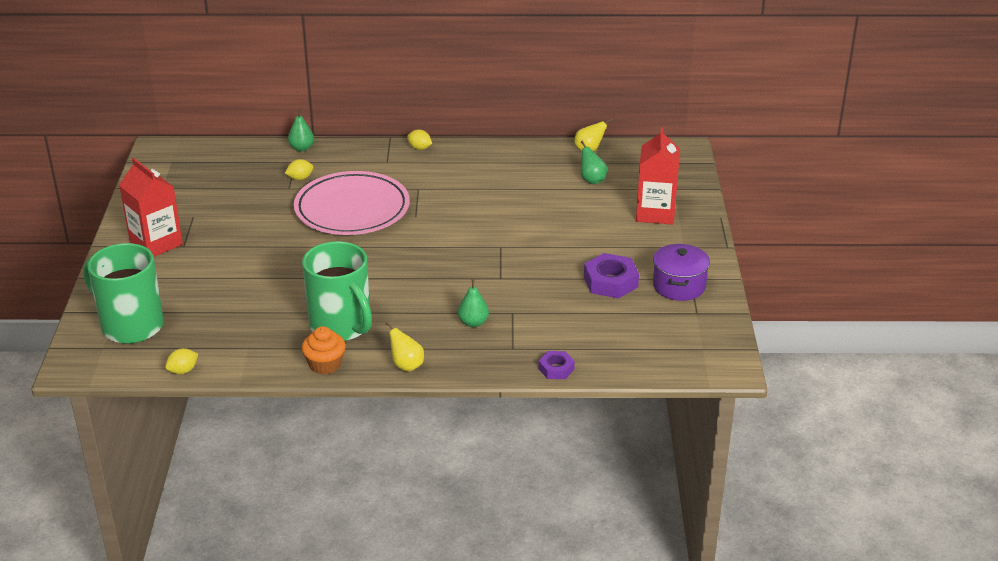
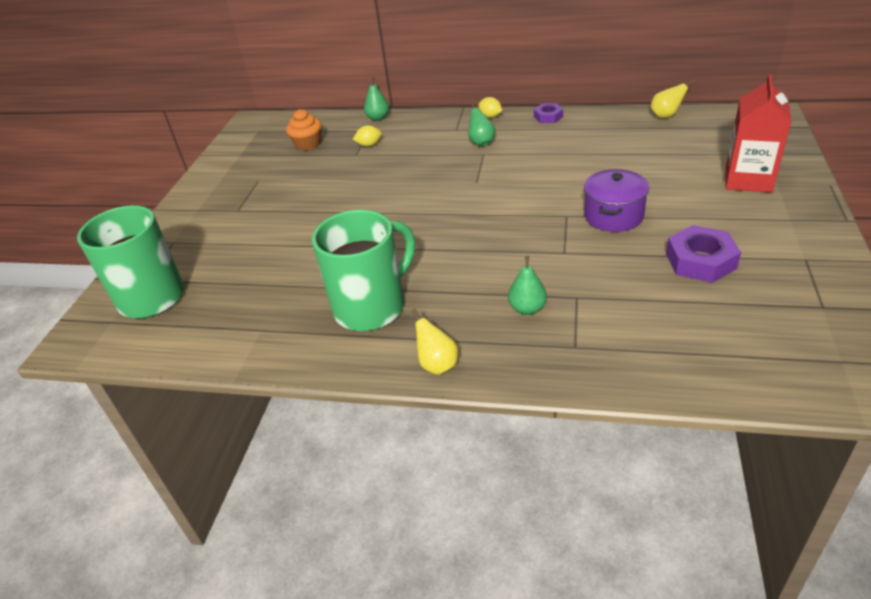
camera: 15 degrees right, 5 degrees up
(156, 243) = (213, 207): red carton -> none
(183, 371) = (180, 356): yellow lemon -> none
(325, 364) = (340, 357): orange cupcake -> orange cupcake (308, 144)
(341, 326) = (371, 307): green mug -> green mug turned 105 degrees counterclockwise
(352, 209) = (412, 174): pink plate -> none
(556, 369) = (633, 381): purple nut -> purple nut (548, 117)
(592, 180) = (670, 145): green pear -> green pear (481, 143)
(679, 286) = (791, 268): purple pot -> purple pot (613, 216)

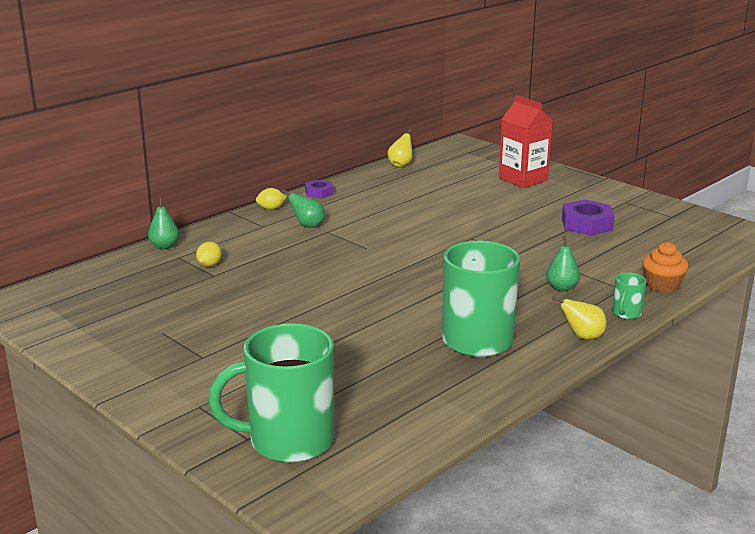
camera: 60 degrees left, 15 degrees down
(308, 144) = (141, 289): orange cupcake -> orange cupcake (662, 285)
(519, 373) = (626, 313): none -> green mug
(613, 216) = (497, 226): purple pot -> none

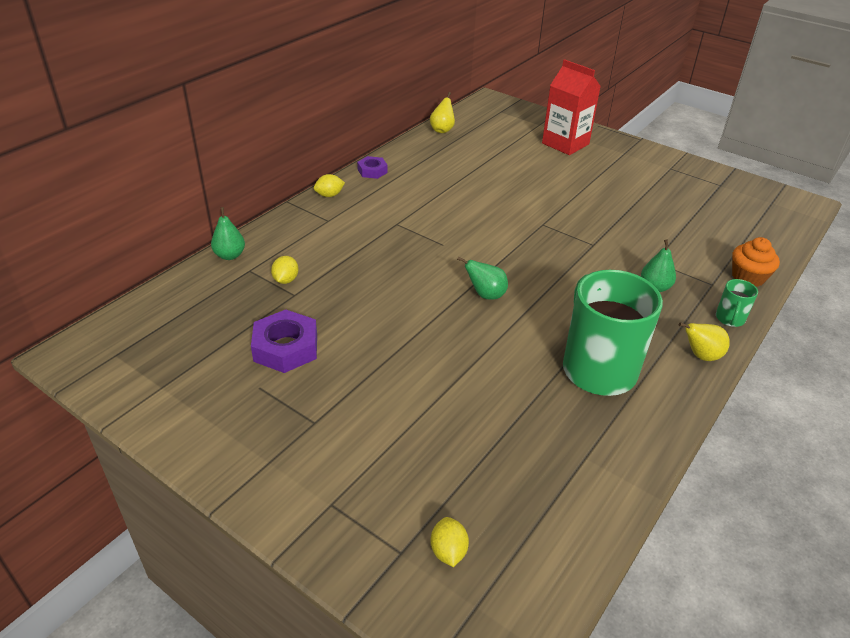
camera: 10 degrees left, 15 degrees up
(288, 441) = (448, 551): green mug -> yellow lemon
(307, 226) = (374, 217): green pear -> green pear (485, 295)
(586, 224) = (646, 199): purple nut -> purple nut (285, 348)

